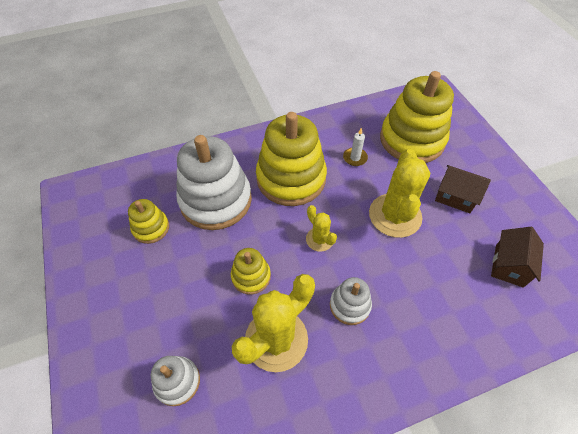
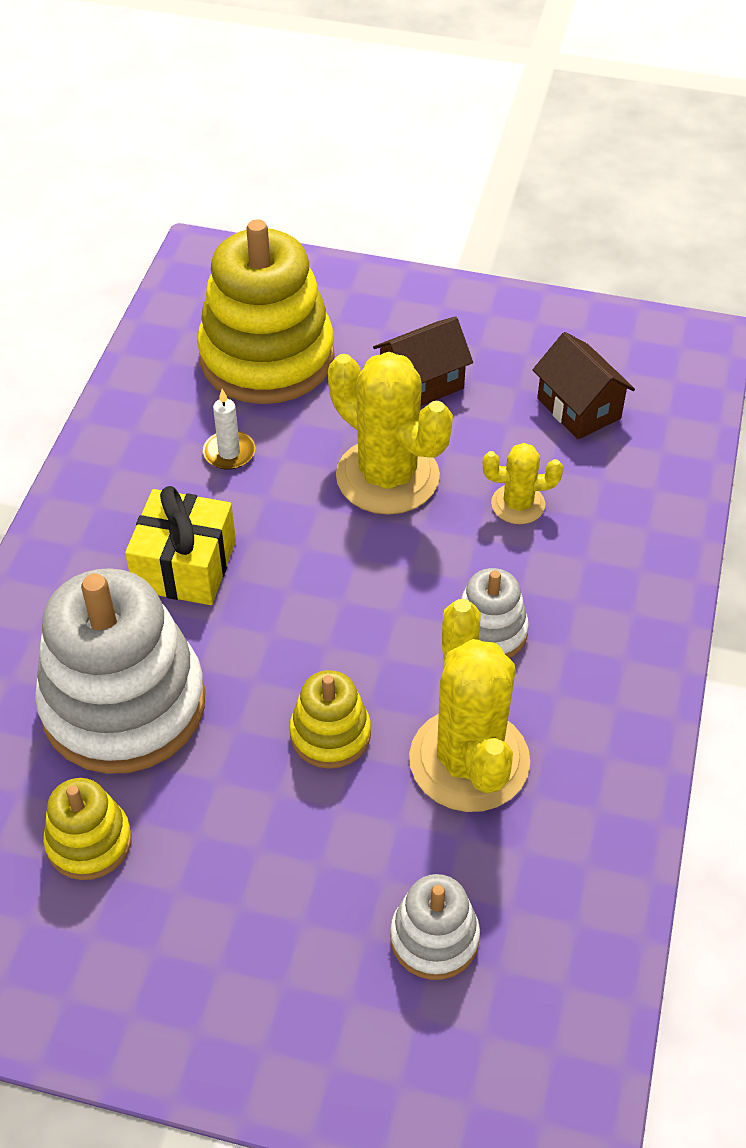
camera: 55 degrees left, 5 degrees down
(291, 178) = (185, 566): yellow stacking toy -> yellow gift
(319, 239) = (343, 599): yellow cactus -> yellow cactus (518, 504)

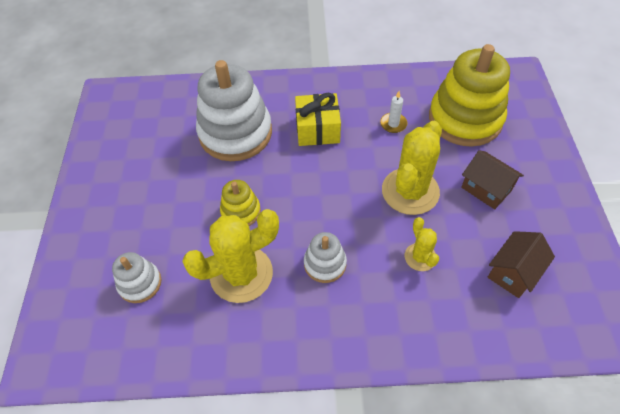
camera: 75 degrees right, 5 degrees up
(89, 842) = (166, 144): yellow stacking toy -> none

